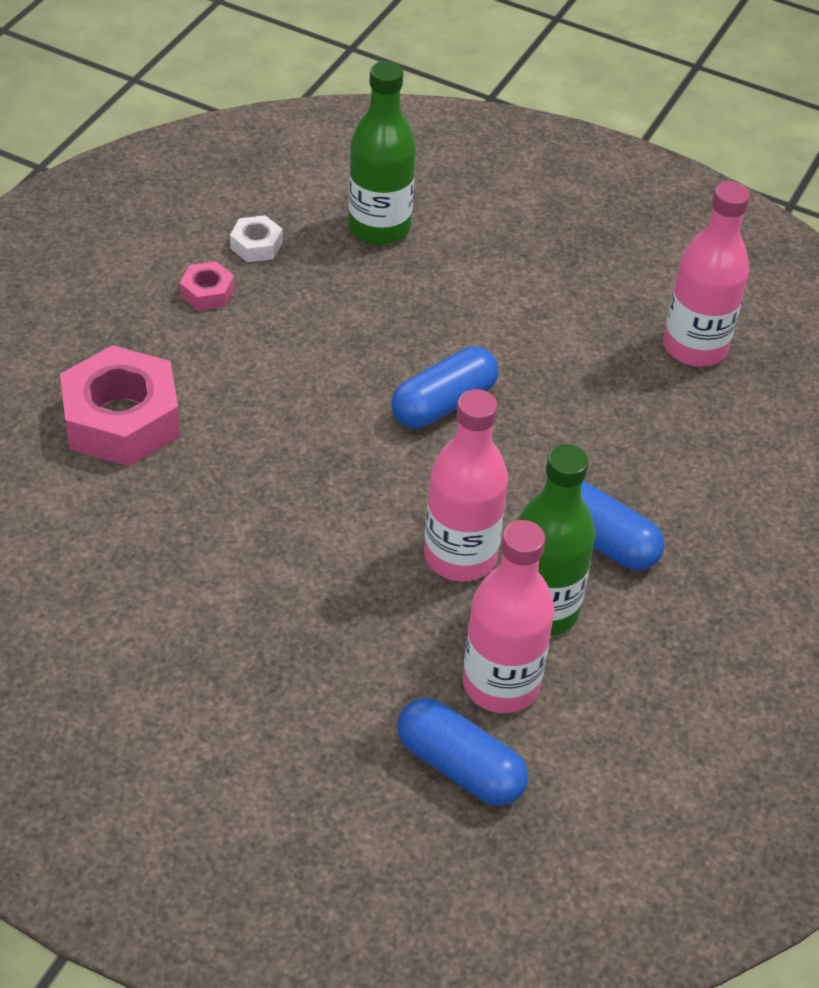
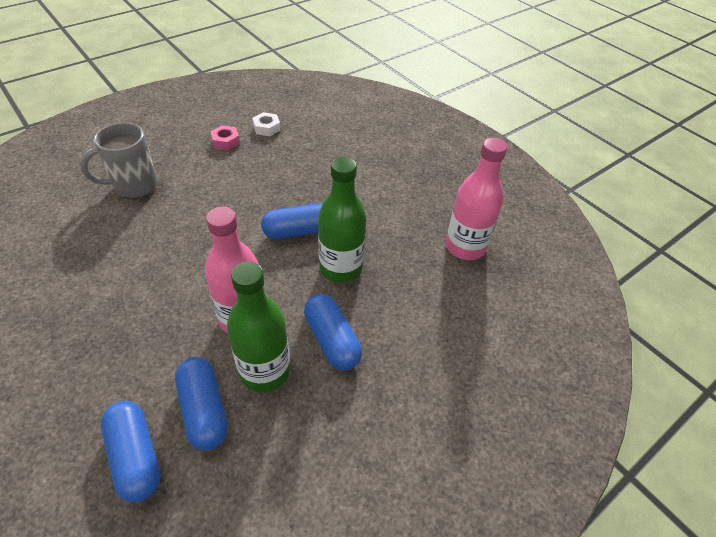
camera: 25 degrees right, 0 degrees up
(121, 419) = (134, 185): pink nut -> grey mug
(379, 227) = (333, 137): green bottle -> green bottle (340, 268)
(501, 684) = (204, 410): pink bottle -> blue capsule

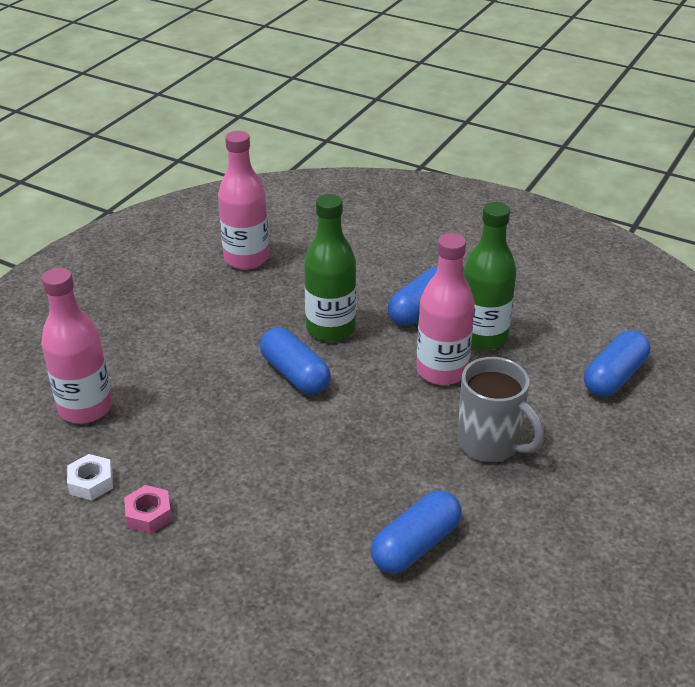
camera: 110 degrees left, 10 degrees down
(134, 185) = (307, 568): grey mug -> grey mug (490, 444)
(204, 410) = (546, 357): blue capsule -> blue capsule (416, 545)
(330, 136) = (85, 408): none -> pink bottle

